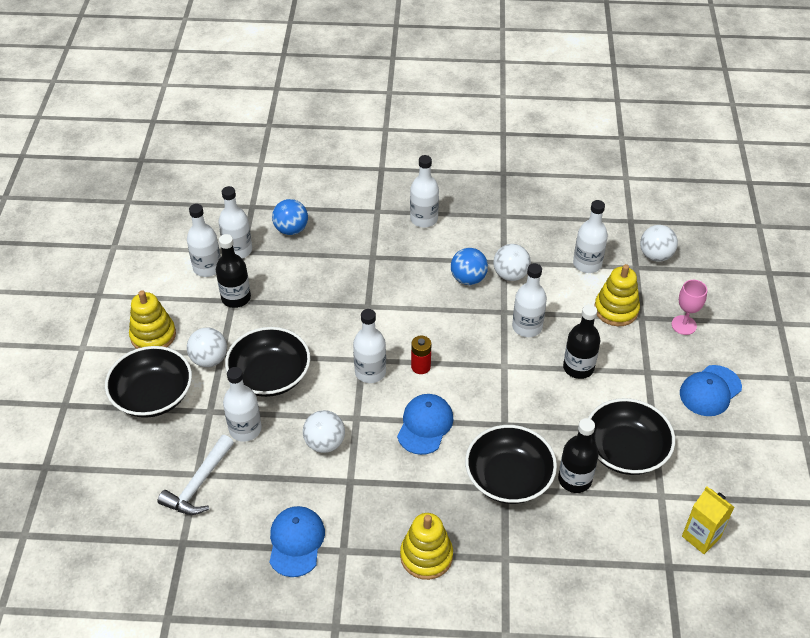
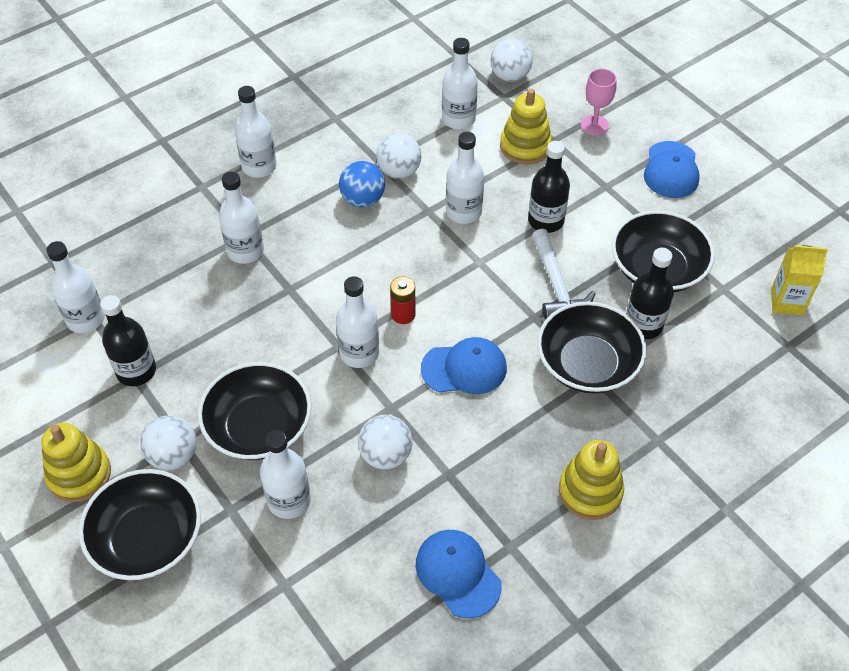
camera: 40 degrees left, 5 degrees up
(199, 484) = (297, 593): white hammer -> white hammer (556, 284)
(207, 268) = (68, 359): white bottle -> white bottle (245, 251)
(291, 229) = (125, 260): blue ball -> none
(425, 425) = (464, 368): blue cap -> blue cap turned 105 degrees clockwise

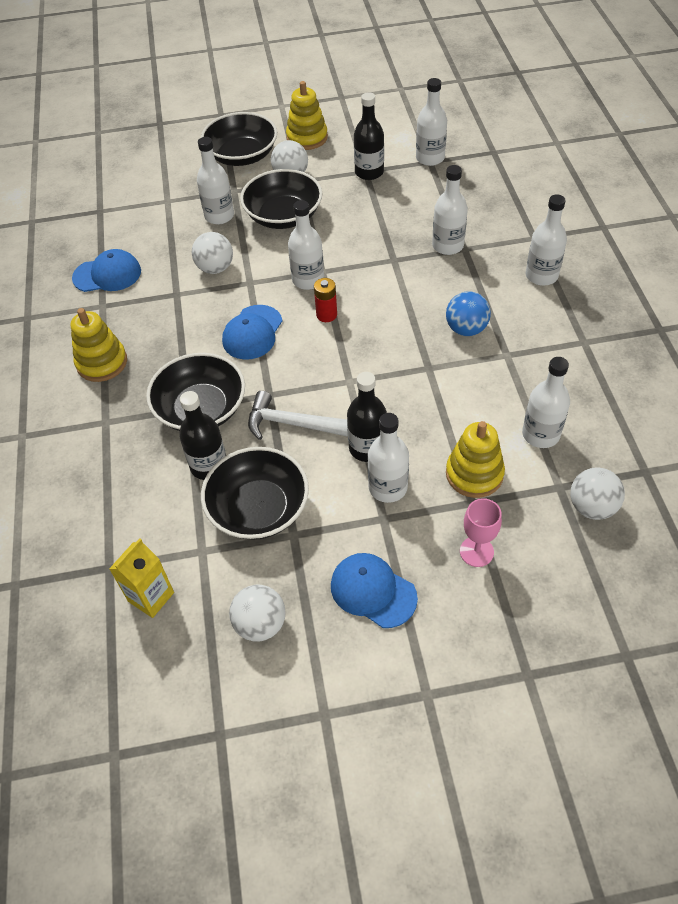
camera: 120 degrees right, 0 degrees up
(399, 171) = (489, 364): white ball -> white ball (260, 624)
(463, 212) = (413, 392): white bottle -> white bottle (388, 487)

